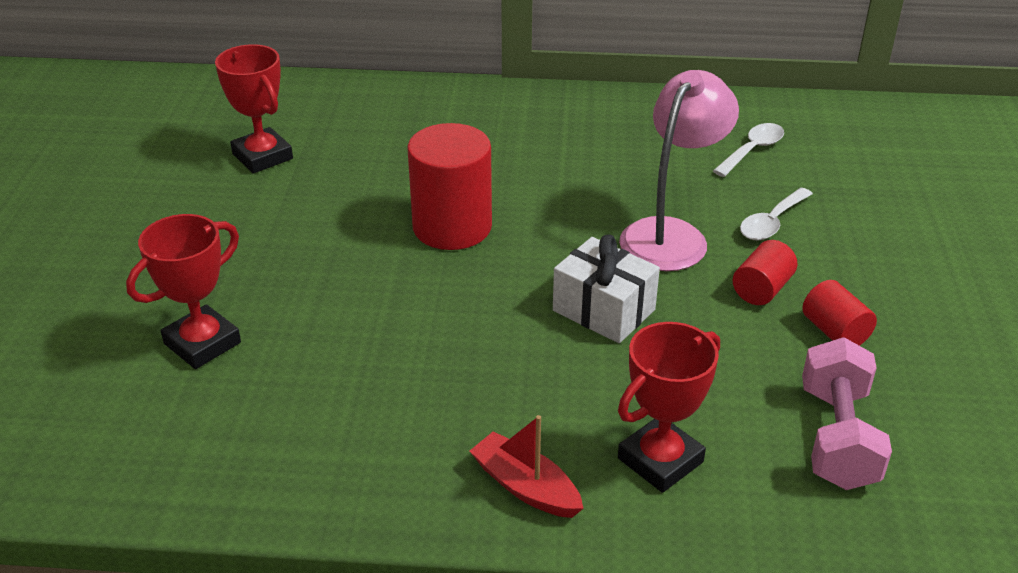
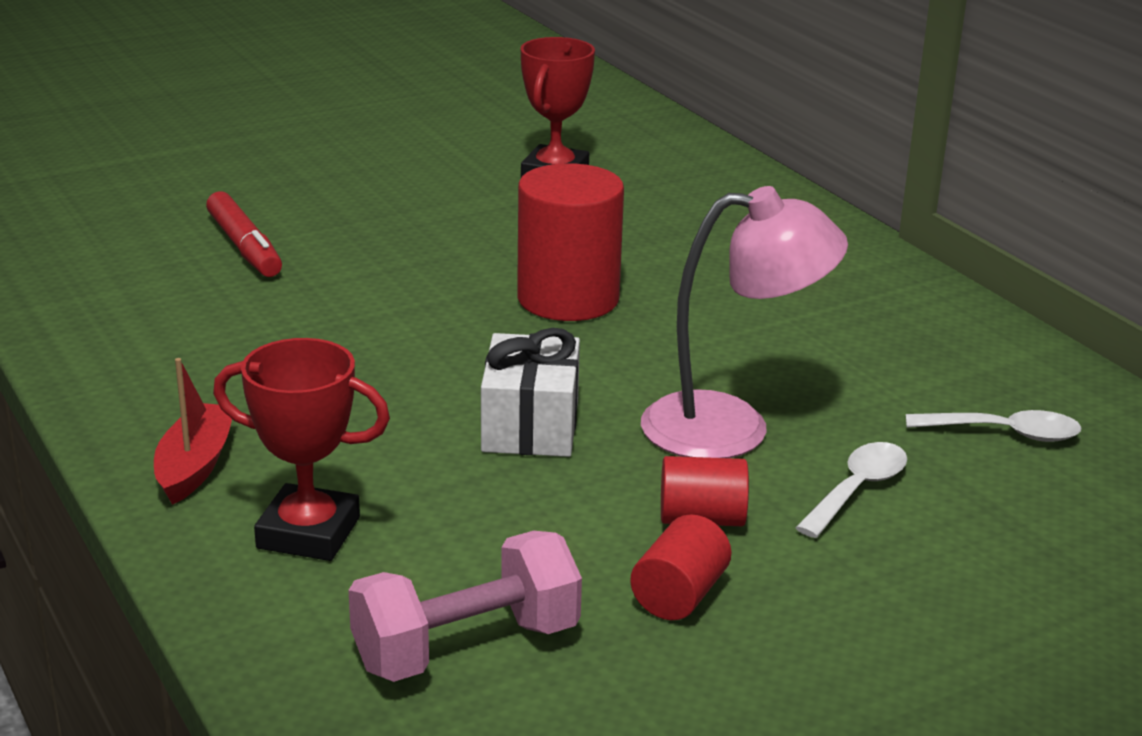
camera: 55 degrees right, 10 degrees down
(202, 343) = (245, 247): red trophy -> red marker
(772, 222) = (857, 490): white spoon -> white spoon turned 120 degrees clockwise

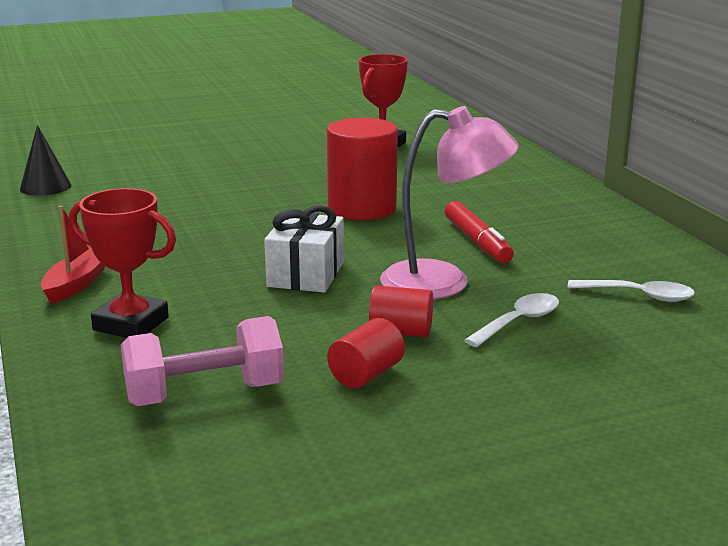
camera: 10 degrees right, 5 degrees down
(63, 281) = (45, 187): none -> black cone
(245, 247) = (166, 174): red marker -> red marker (477, 242)

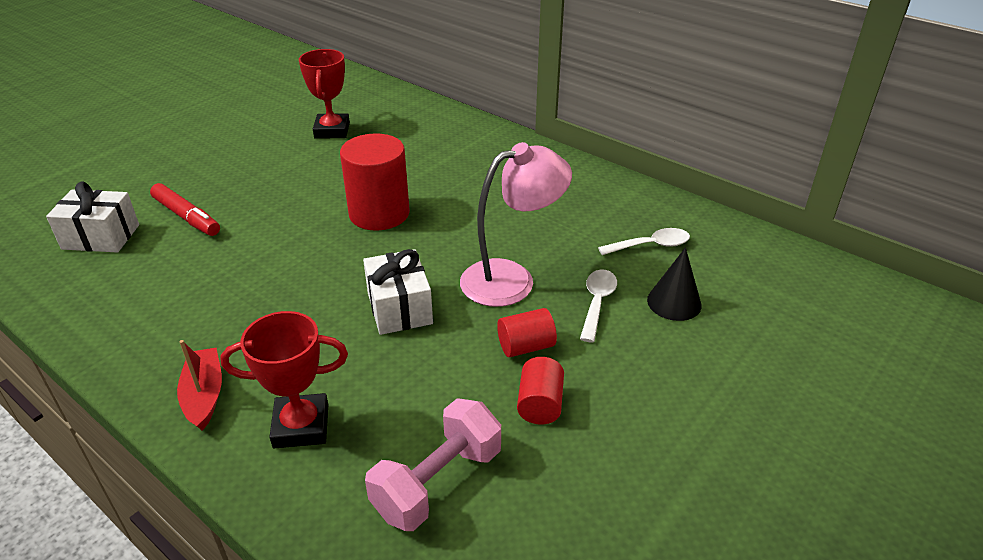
camera: 30 degrees left, 15 degrees up
(45, 187) = (52, 275): black cone -> black cone (674, 302)
(106, 172) = (101, 237): none -> white gift
(477, 242) = (499, 224): red marker -> red marker (187, 217)

